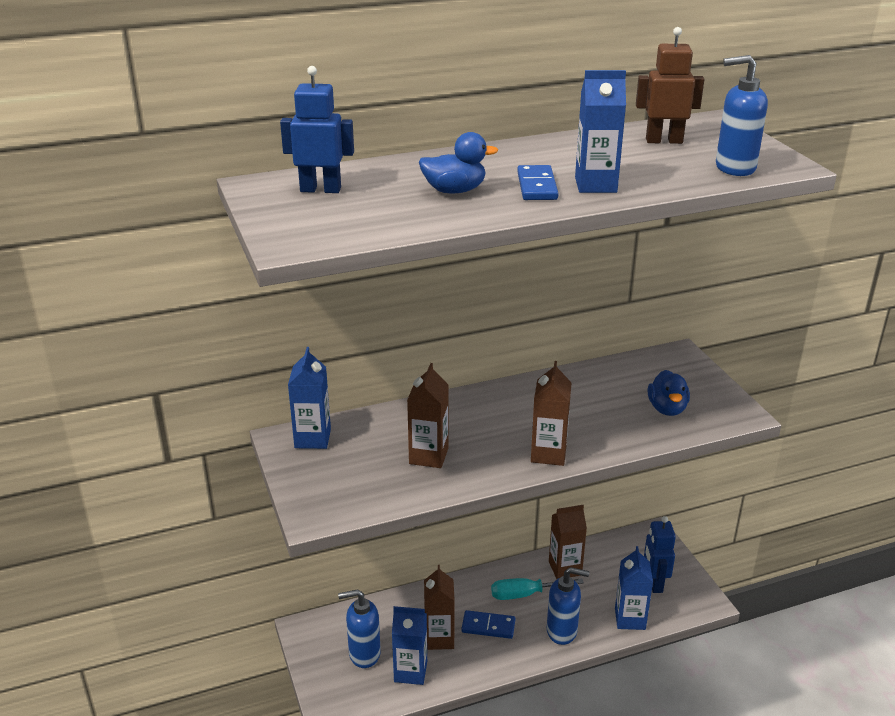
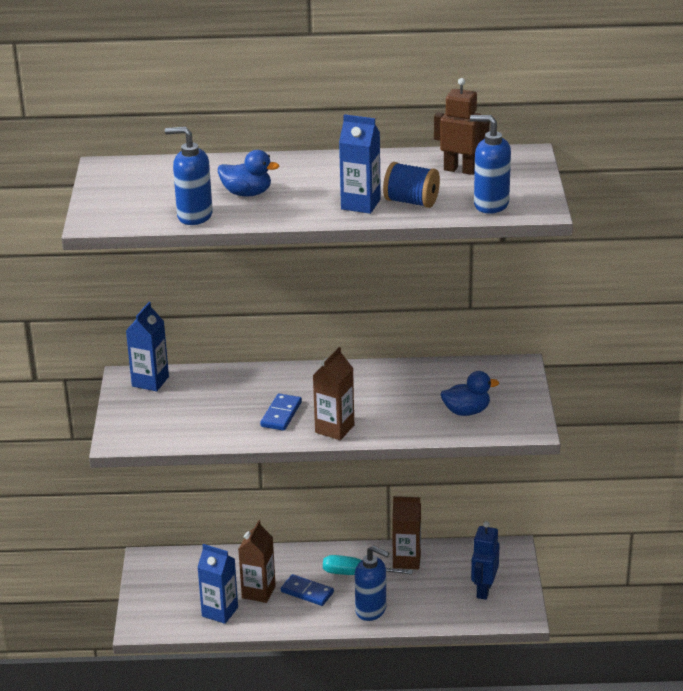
camera: 20 degrees right, 0 degrees up
(320, 189) = (148, 178): blue robot -> none
(364, 654) = (187, 590): blue soap dispenser -> blue soap dispenser (194, 216)
(428, 456) = (235, 412): brown carton -> none
(537, 186) = (314, 198): blue domino -> blue domino (281, 414)
(630, 619) = (440, 614): blue carton -> none
(648, 176) = (411, 202): none -> blue spool
(667, 409) = (466, 411): blue duck -> blue duck turned 120 degrees counterclockwise

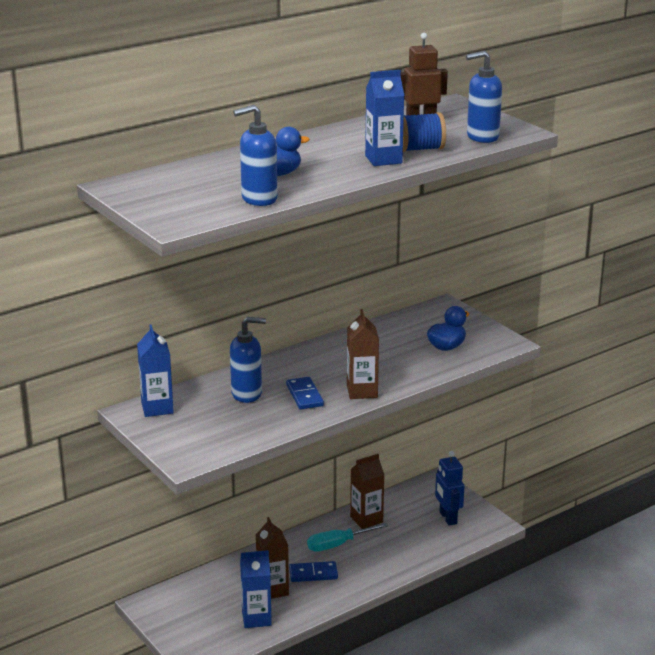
camera: 35 degrees left, 5 degrees down
(371, 610) = (379, 566): blue soap dispenser -> blue soap dispenser (247, 394)

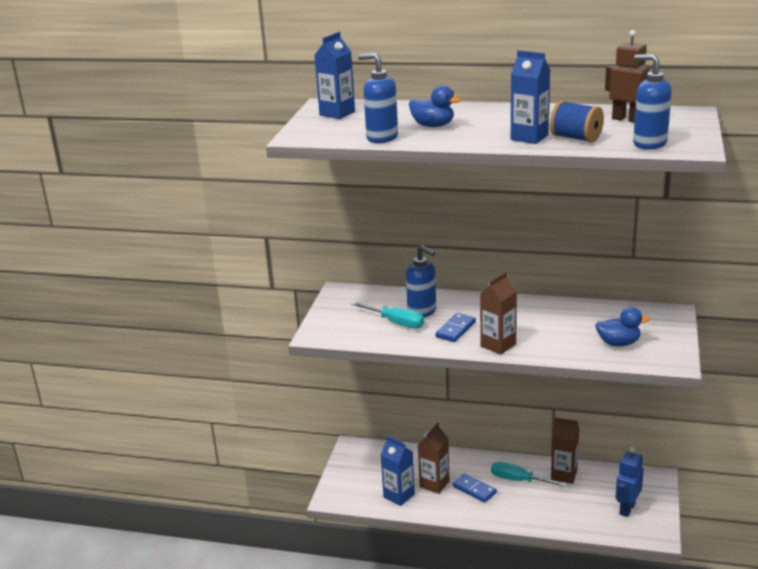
camera: 50 degrees right, 0 degrees up
(157, 408) = (357, 295): blue carton -> blue carton (337, 113)
(242, 414) = (396, 323): none -> turquoise screwdriver

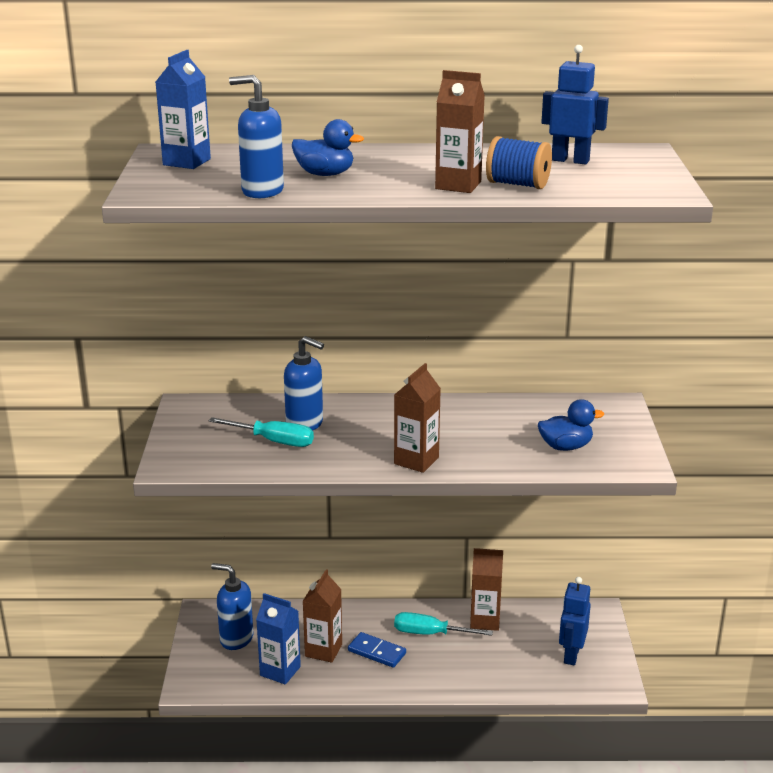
camera: 15 degrees left, 0 degrees up
(456, 329) = (356, 445): blue domino -> none
(529, 137) = (458, 185): blue carton -> brown carton
(627, 119) = (570, 160): brown robot -> blue robot
(649, 143) = (611, 188): blue soap dispenser -> blue soap dispenser (236, 639)

